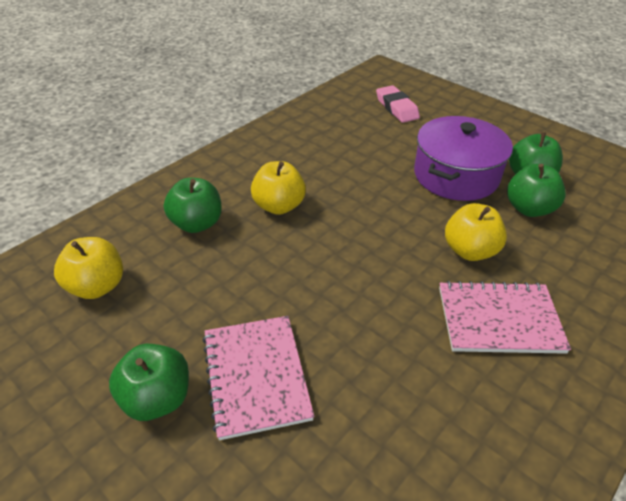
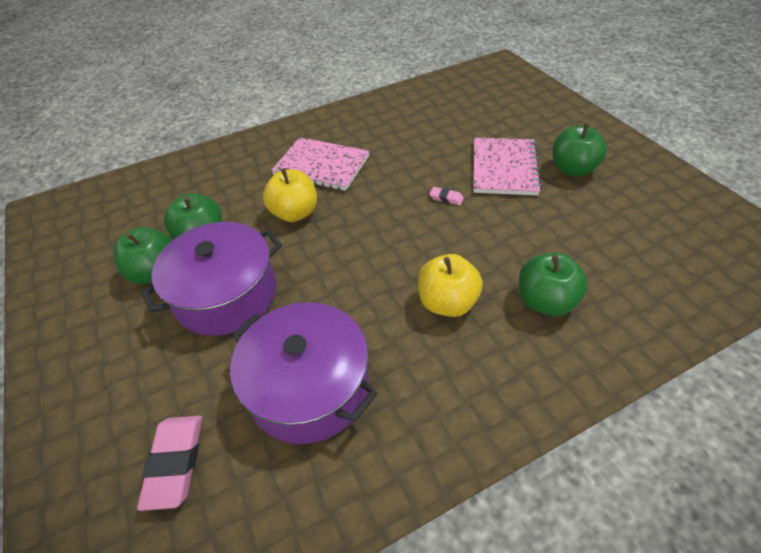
camera: 155 degrees left, 5 degrees up
(97, 286) = (642, 254): yellow apple -> none
(317, 307) = (446, 198): none -> pink eraser
(350, 144) = (309, 387): none -> purple pot

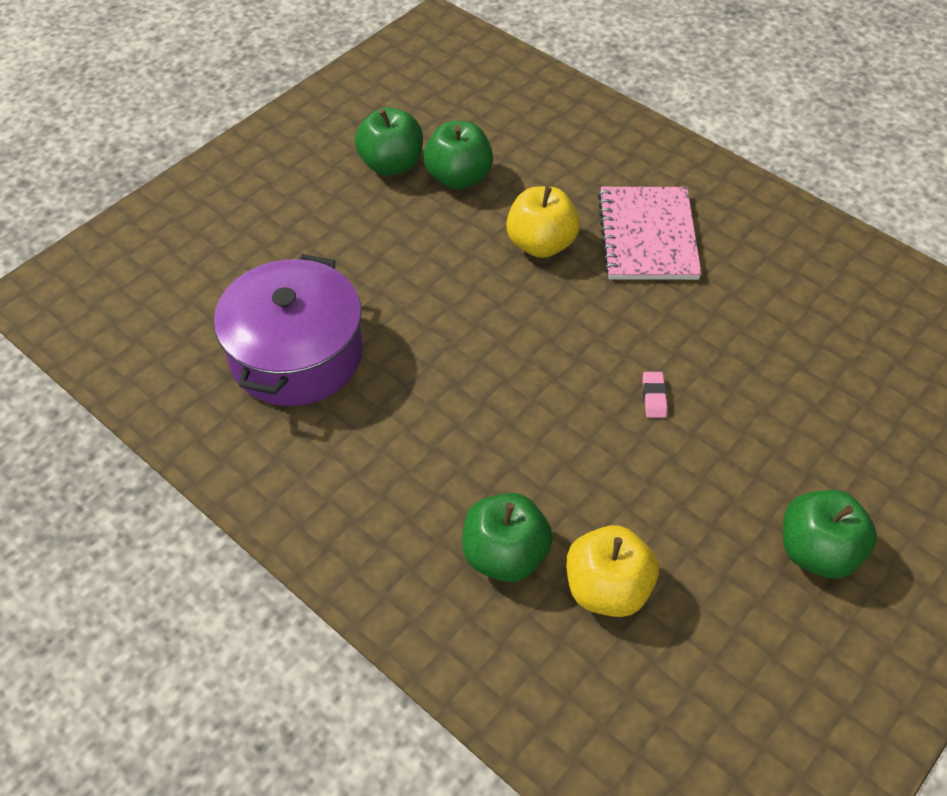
camera: 65 degrees right, 5 degrees up
(175, 463) = (188, 287): pink eraser -> none
(226, 295) = (386, 236): purple pot -> none
(447, 302) = (459, 447): yellow apple -> yellow apple (607, 588)
(504, 168) = (765, 454): pink notebook -> none

